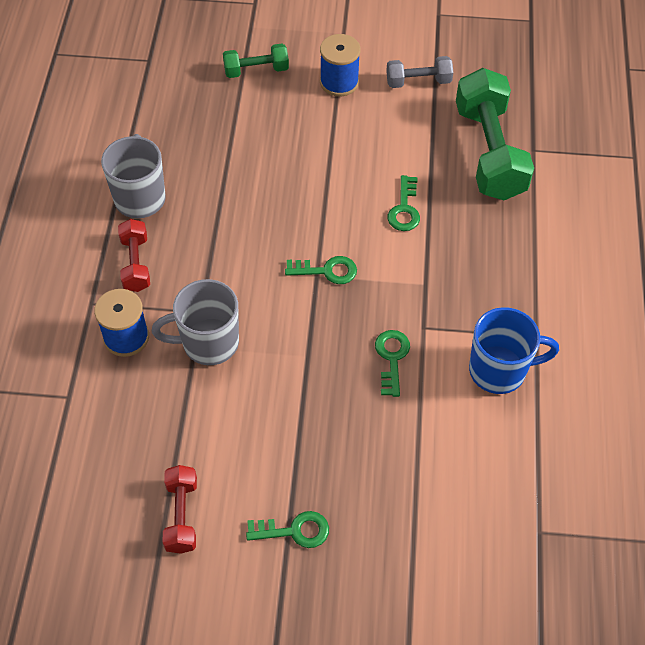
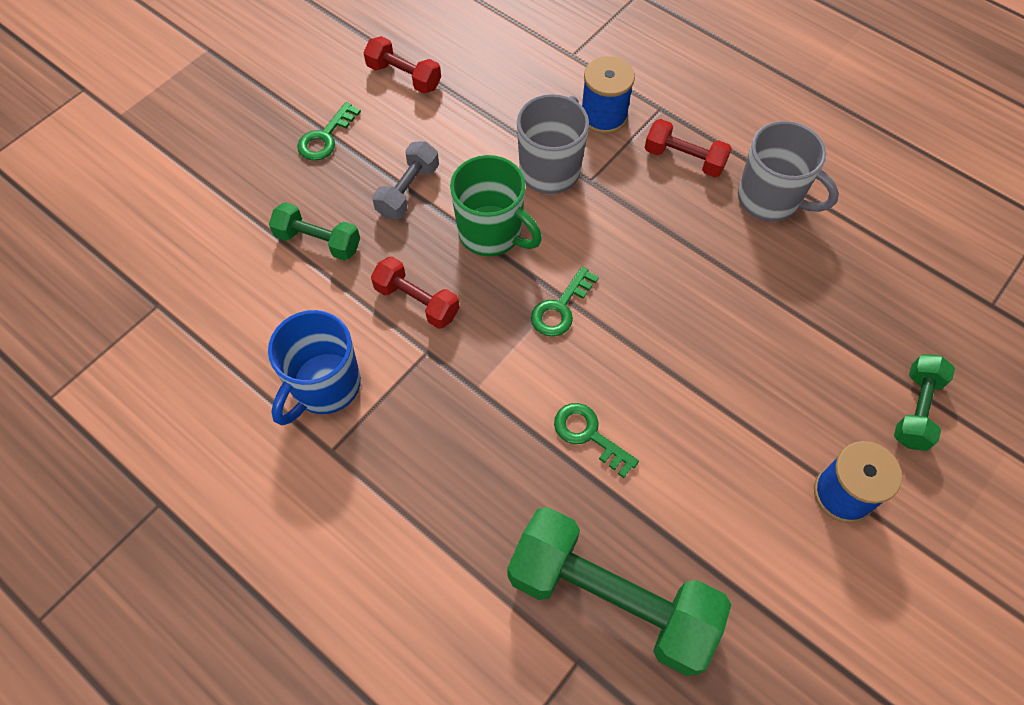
camera: 125 degrees right, 5 degrees up
(297, 347) = (492, 233): none -> green mug
(392, 358) = (416, 301): green key -> red dumbbell
(396, 459) = (318, 241): none -> green dumbbell
(418, 81) = (791, 597): grey dumbbell -> grey dumbbell (408, 190)

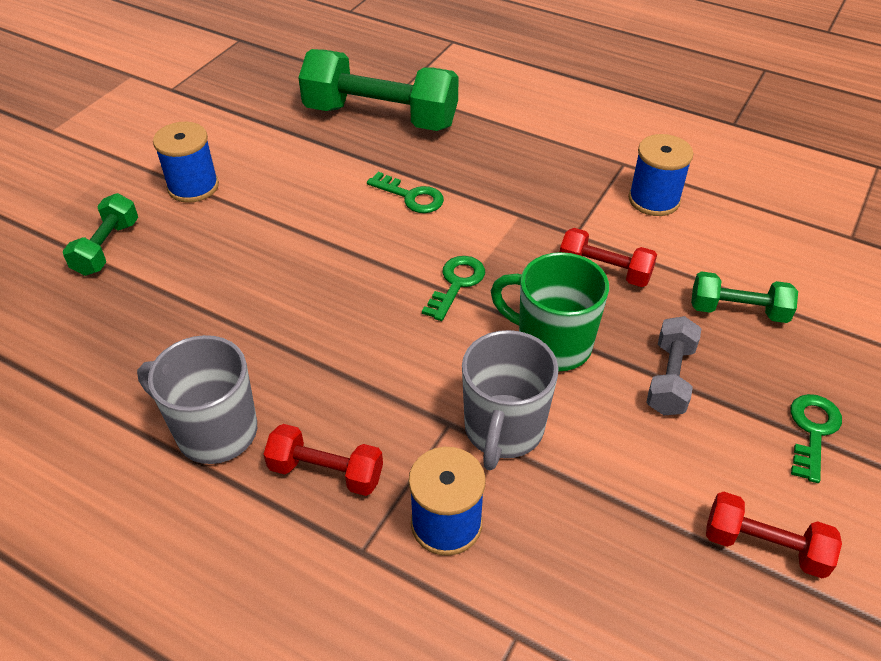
camera: 170 degrees right, 15 degrees down
(325, 386) = (654, 200): blue mug -> blue spool

